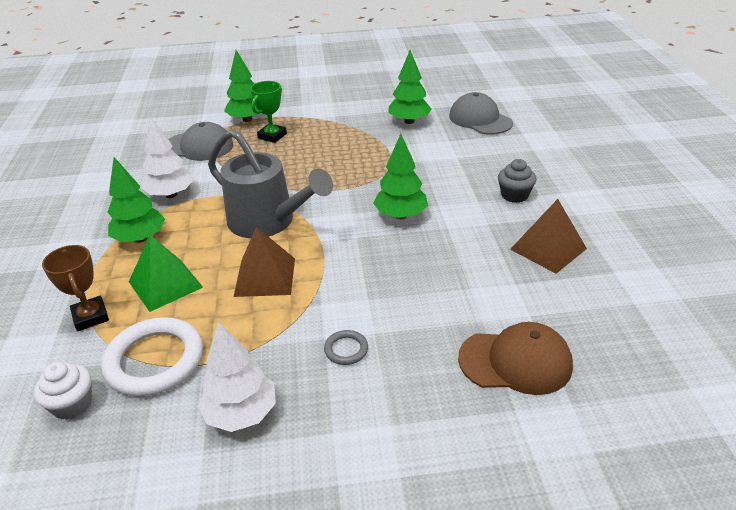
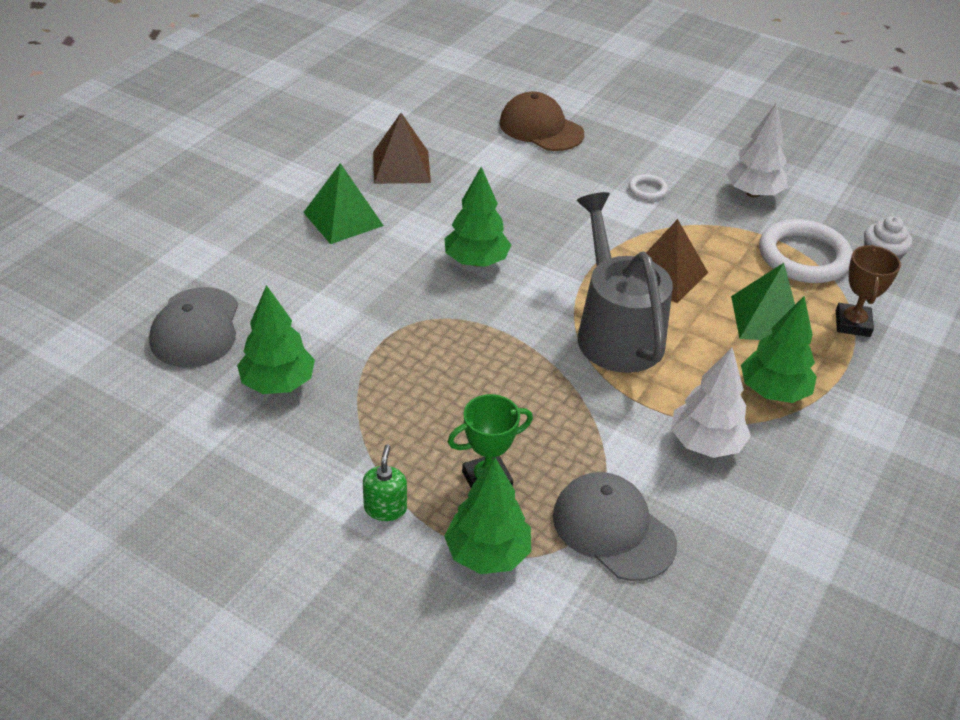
camera: 145 degrees left, 5 degrees up
(305, 112) = (385, 508): none -> green soap dispenser
(346, 349) = (647, 189): grey ring -> white ring
(514, 195) = (343, 219): grey cupcake -> green pyramid

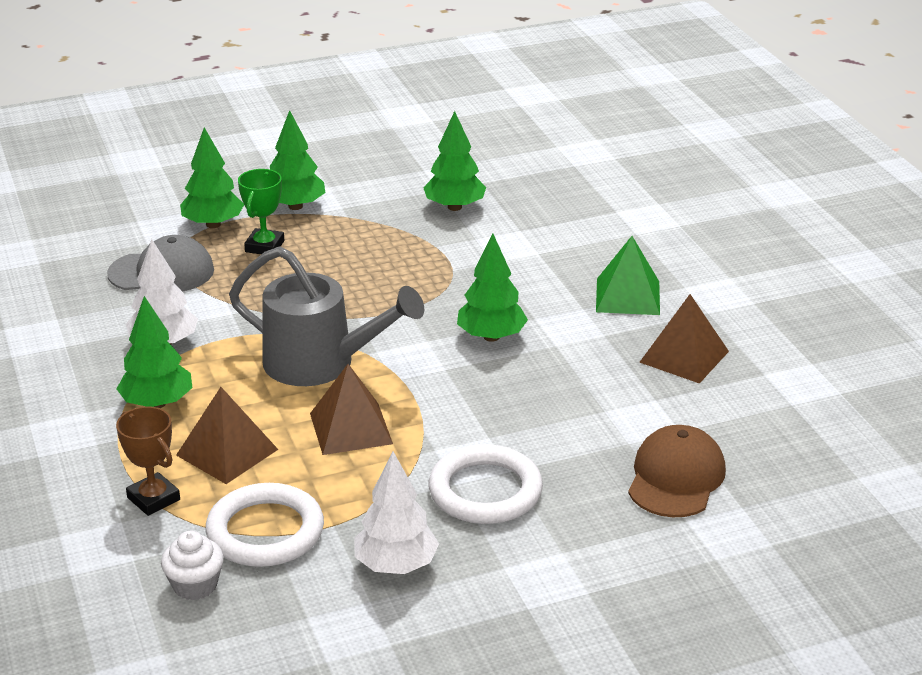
camera: 130 degrees right, 10 degrees down
(196, 328) = (553, 196): grey cap -> none
(385, 508) = (295, 206): green soap dispenser -> green tree
(541, 128) = (676, 478): brown cap -> brown cap turned 60 degrees counterclockwise
(647, 189) = (485, 491): white ring -> white ring, size x2.21
(767, 318) = (227, 452): green pyramid -> brown pyramid

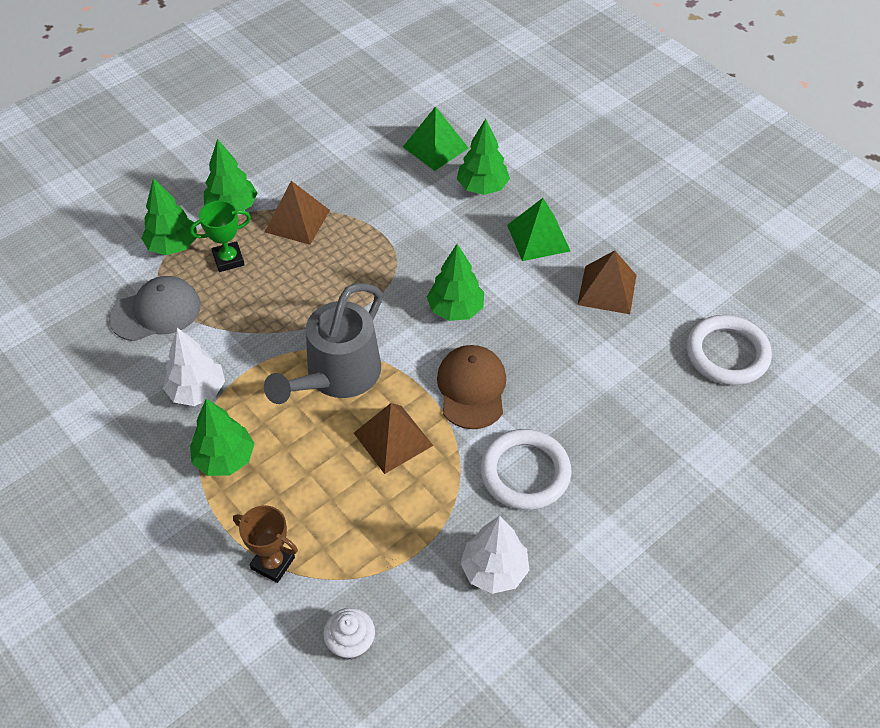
camera: 20 degrees left, 20 degrees up
(227, 452) = (307, 494): brown pyramid -> brown pyramid (297, 221)
(264, 246) = (228, 259): green trophy -> green trophy turned 75 degrees clockwise
(265, 531) = (378, 569): white ring -> white ring (727, 354)
(321, 364) = (337, 376): grey watering can -> grey watering can turned 120 degrees clockwise
(454, 207) = (362, 175): green tree -> green tree (482, 187)
(553, 199) = (435, 147): none -> green pyramid
(676, 478) = (655, 415): brown cap -> brown cap (472, 388)

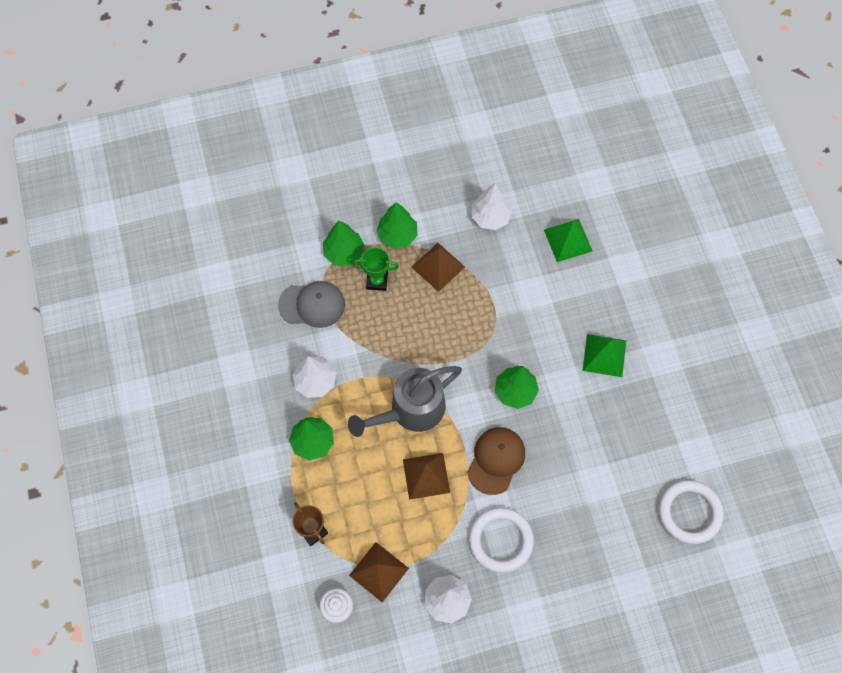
camera: 25 degrees right, 15 degrees up
(335, 155) = (490, 217): none -> white tree
(482, 187) = (585, 292): green tree -> none
(607, 289) = (631, 421): brown pyramid -> brown pyramid (379, 571)

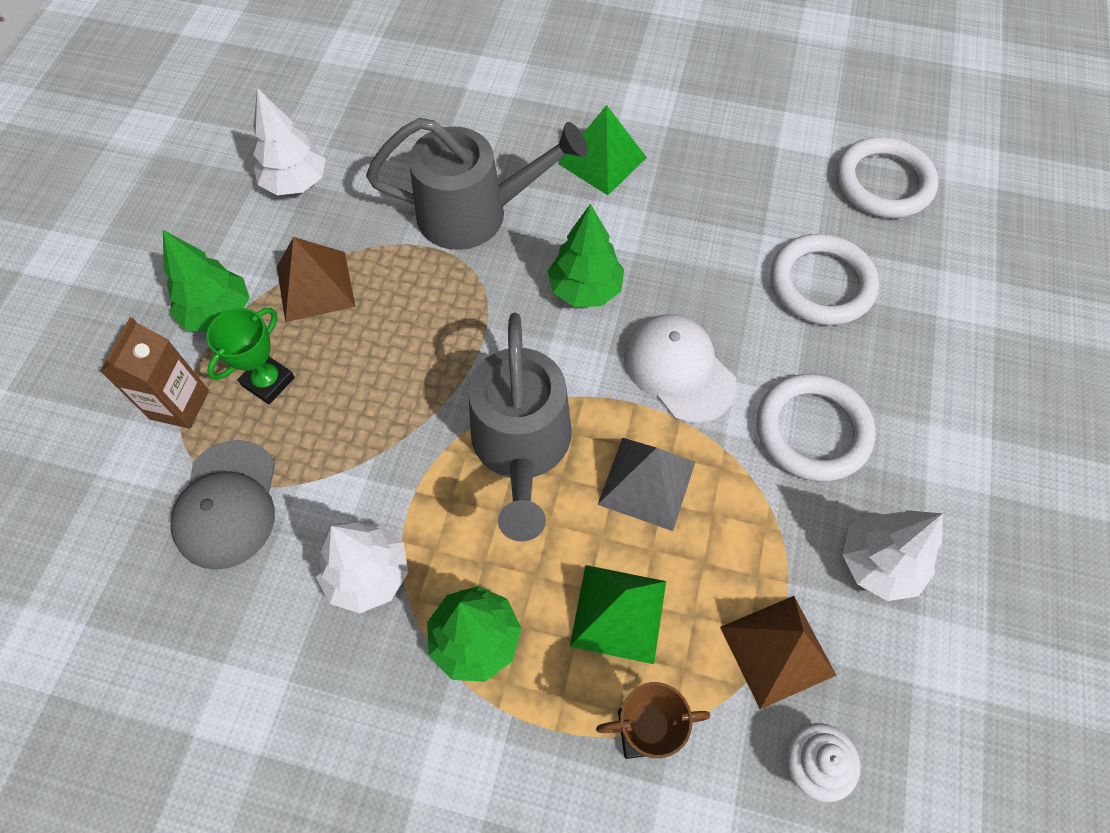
camera: 60 degrees left, 5 degrees down
(312, 305) = (227, 504): grey cap -> grey cap turned 150 degrees clockwise
(344, 252) = (179, 405): green tree -> brown carton
(426, 476) = (646, 483): brown pyramid -> grey pyramid
(496, 460) = (679, 370): brown cap -> white cap
(527, 313) = (475, 213): none -> grey watering can
(568, 240) = (406, 115): green pyramid -> green pyramid (618, 613)
(594, 508) = (821, 284): none -> white ring

